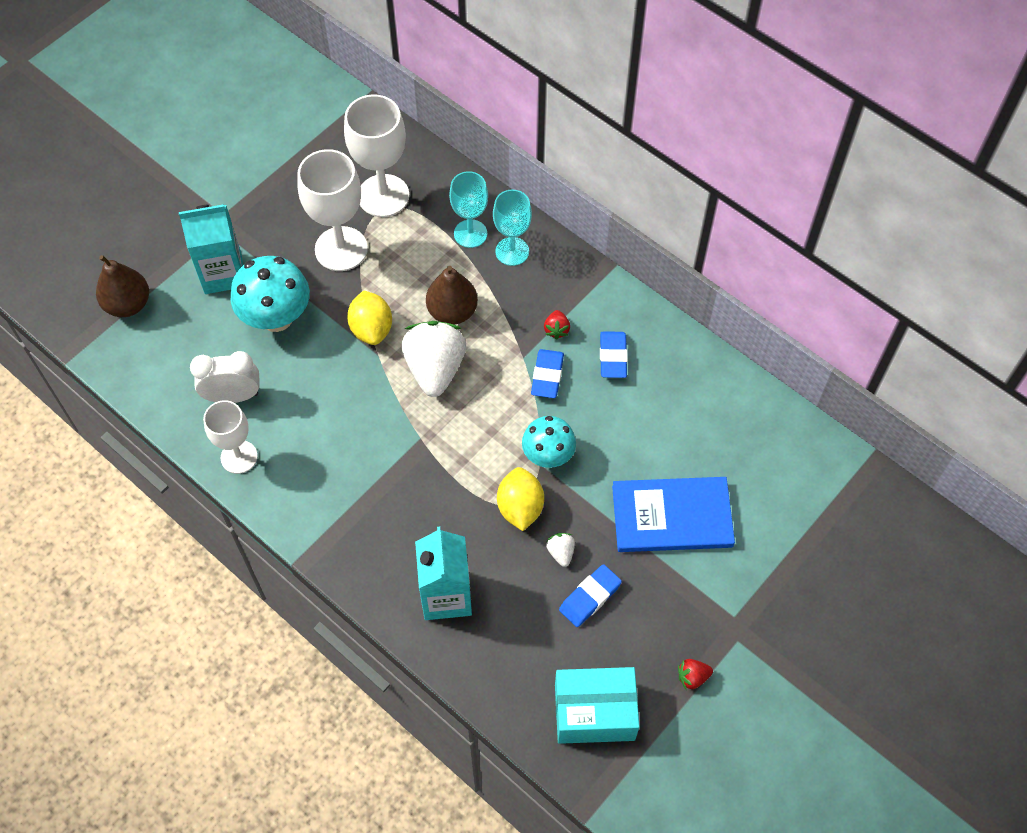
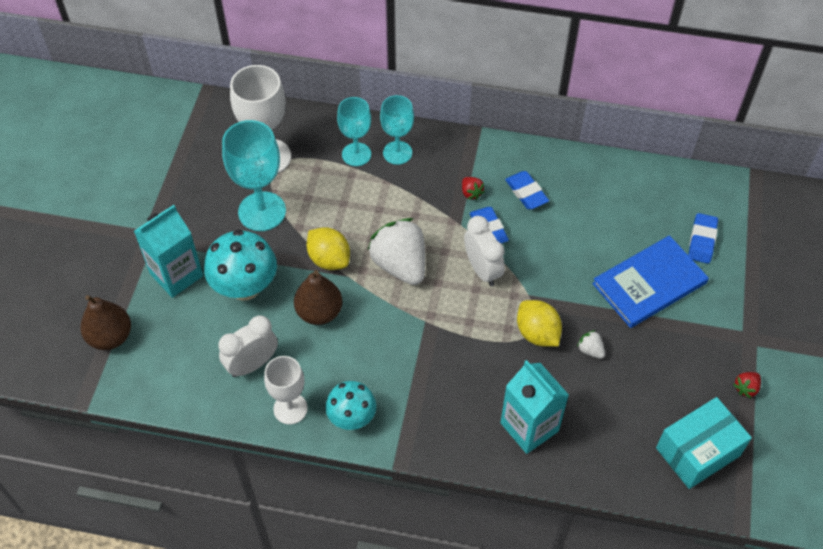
camera: 30 degrees left, 5 degrees down
(341, 249) = (262, 211): white goblet -> turquoise goblet
(452, 312) = (383, 217): brown pear -> brown pear (319, 312)
(512, 415) = (482, 270): none -> white clock
(548, 455) = (530, 285): turquoise mushroom -> turquoise mushroom (352, 418)
(590, 597) = (634, 371): blue eraser -> blue eraser (702, 241)

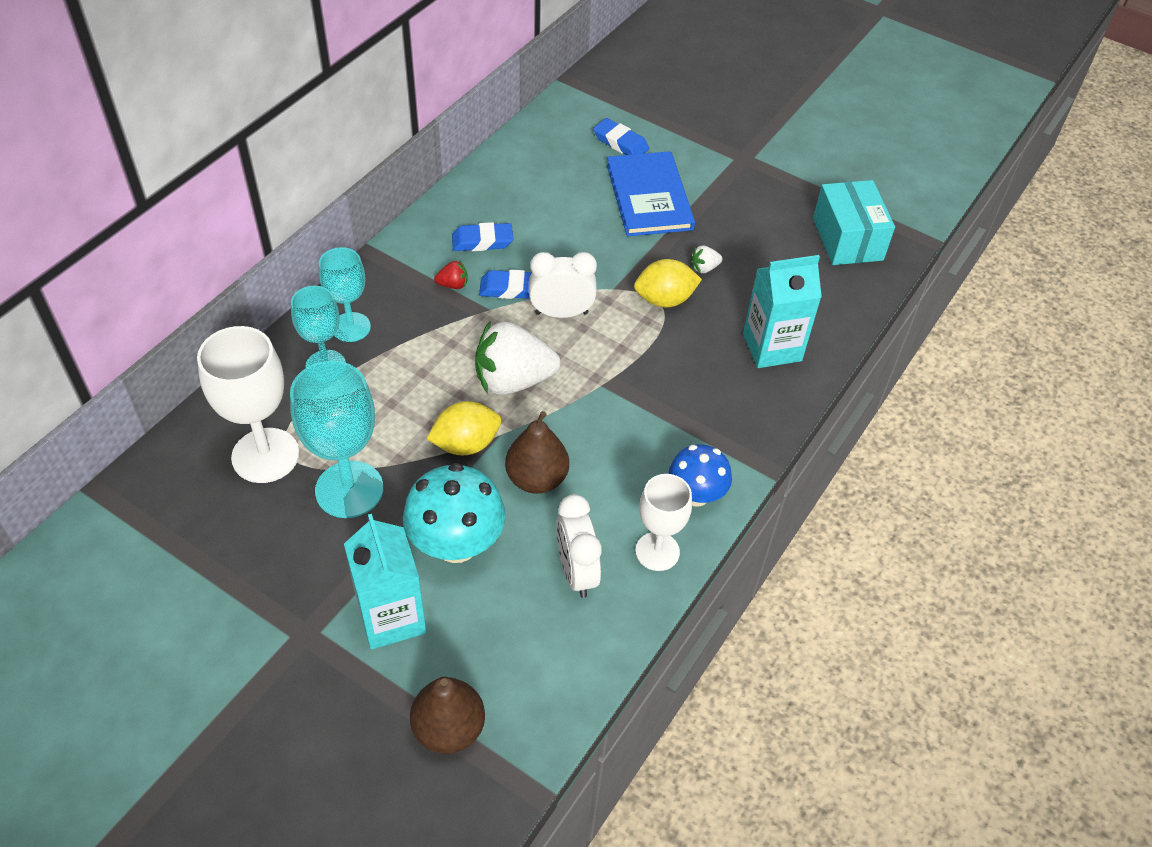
camera: 70 degrees left, 5 degrees down
(352, 418) = (696, 495): turquoise mushroom -> blue mushroom
(746, 388) = (795, 182): red strawberry -> none

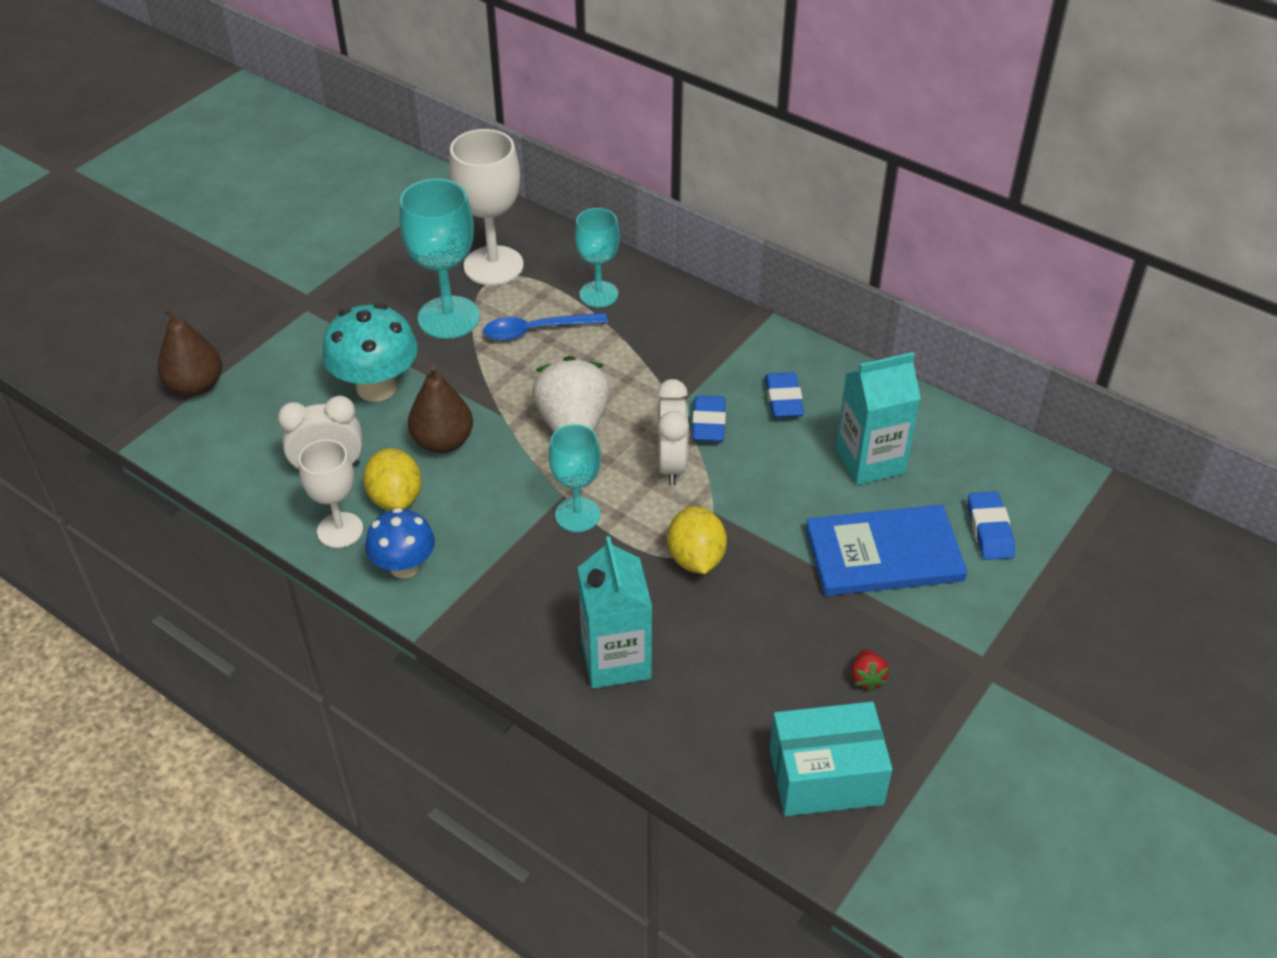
camera: 95 degrees right, 5 degrees down
(351, 327) = (649, 307): turquoise goblet -> turquoise goblet (577, 515)
(377, 413) = (536, 331): none -> blue spoon
(391, 617) = (309, 349): turquoise carton -> turquoise carton (870, 461)
(453, 285) = (712, 378): red strawberry -> red strawberry (867, 678)
(466, 444) = (492, 391): yellow lemon -> yellow lemon (396, 498)
(620, 143) = (989, 530): blue eraser -> blue eraser turned 45 degrees counterclockwise
(704, 268) = (753, 602): white strawberry -> none

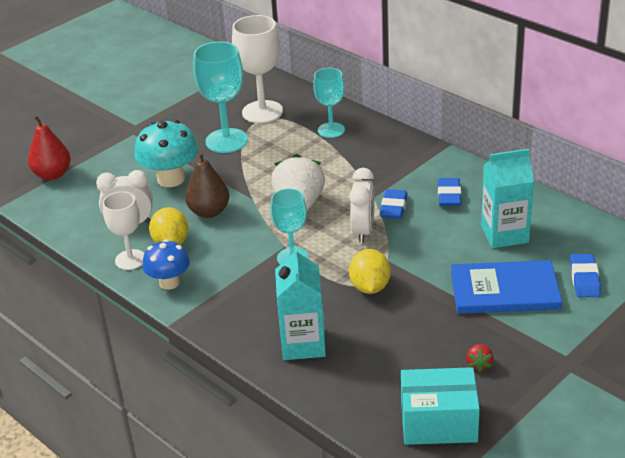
camera: 10 degrees right, 10 degrees down
(196, 386) = (52, 174): brown pear -> red pear
(536, 331) = (284, 150): blue spoon -> none

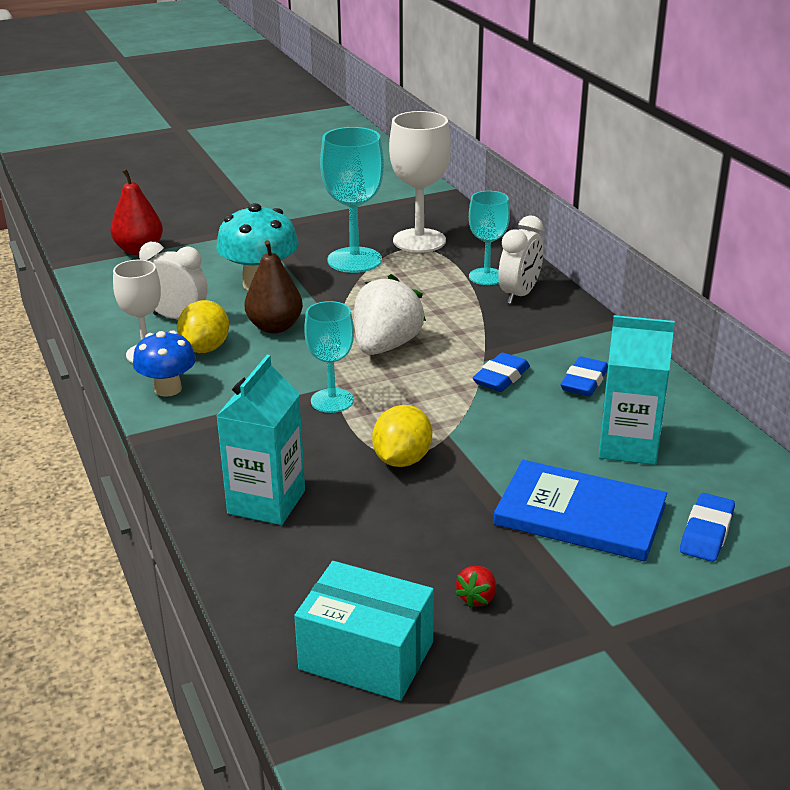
camera: 20 degrees right, 5 degrees down
(363, 231) = (442, 394): white clock -> white clock (519, 295)

